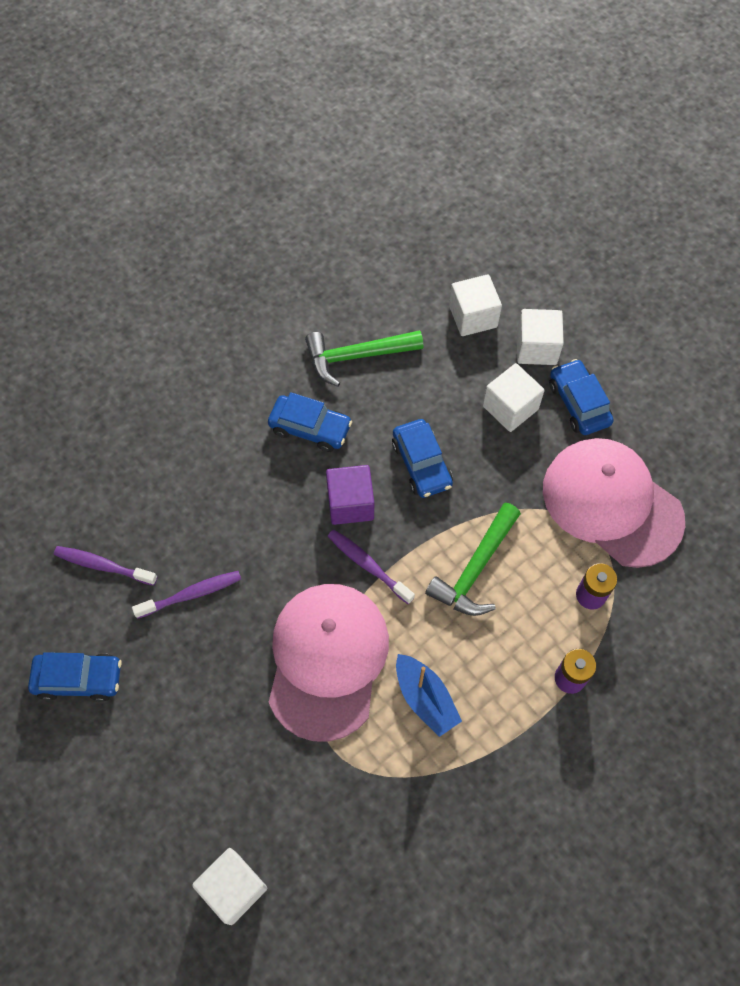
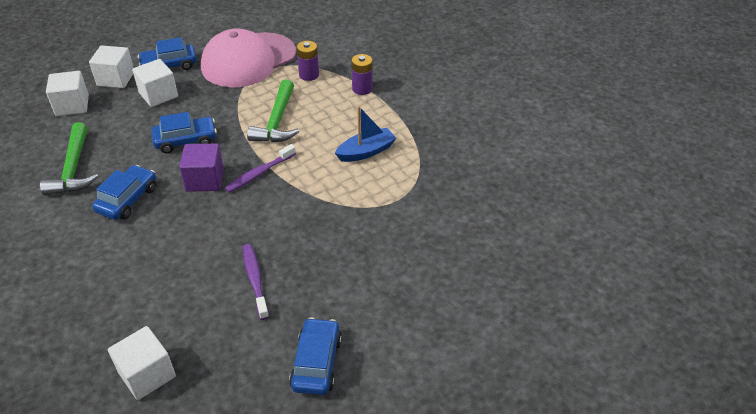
camera: 85 degrees left, 20 degrees down
(103, 565) = (209, 345): purple toothbrush -> none
(233, 888) = (495, 258): white cube -> white cube (147, 374)
(327, 660) = (329, 199): pink cap -> none
(475, 568) = (277, 121): green hammer -> green hammer turned 60 degrees clockwise

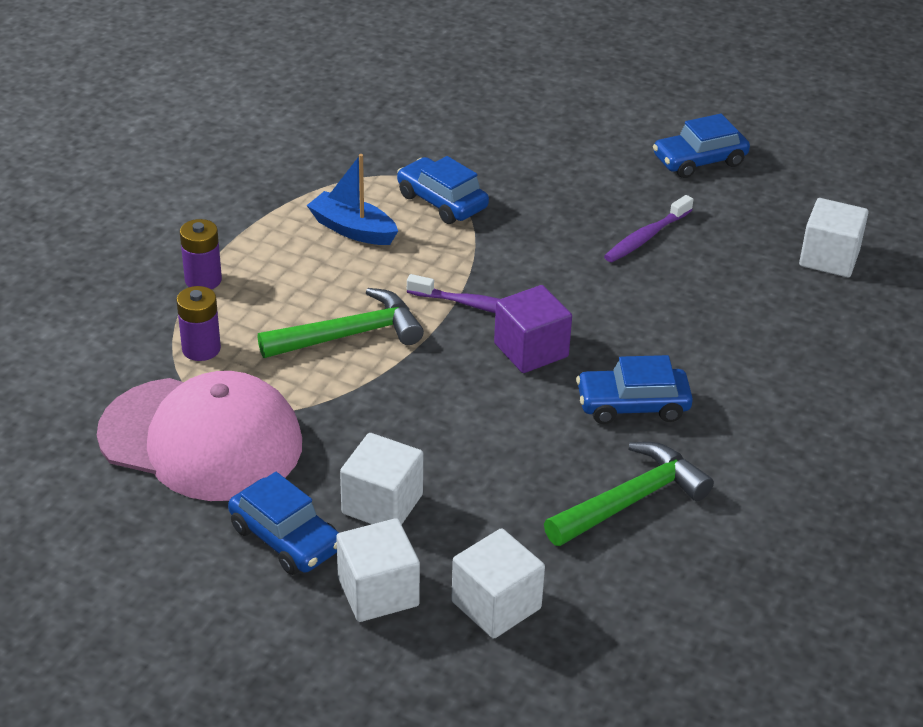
camera: 120 degrees left, 5 degrees down
(186, 140) = (468, 410): blue car -> blue car (442, 202)

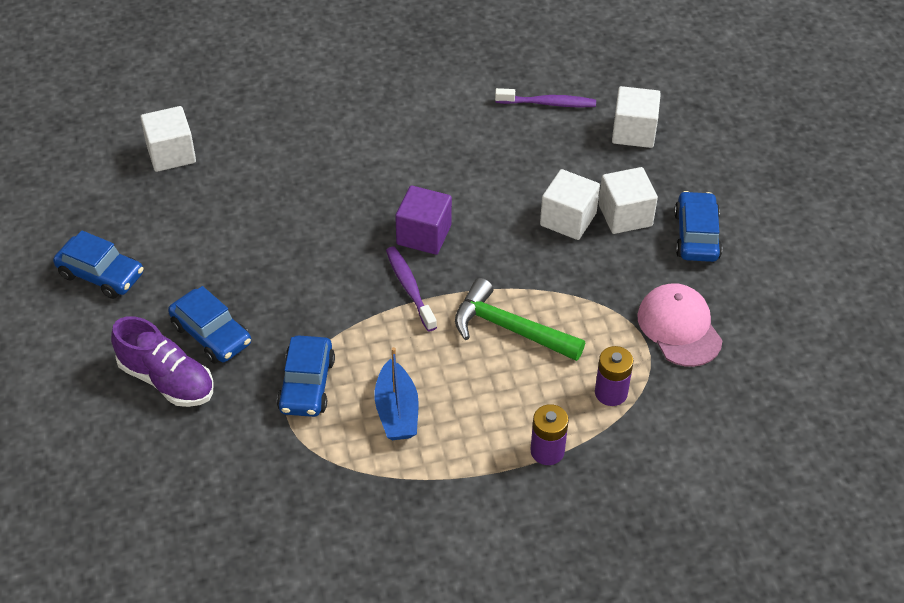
camera: 130 degrees left, 10 degrees up
(201, 439) = (679, 327): pink cap -> pink cap, size x0.61
(378, 592) = (681, 177): white cube -> white cube (568, 219)
(537, 144) = (167, 380): none -> purple shoe
(631, 500) = (502, 125): green hammer -> none
(632, 405) = (423, 164): blue car -> blue car (211, 334)
(646, 237) = (237, 249): purple toothbrush -> purple toothbrush (548, 103)

